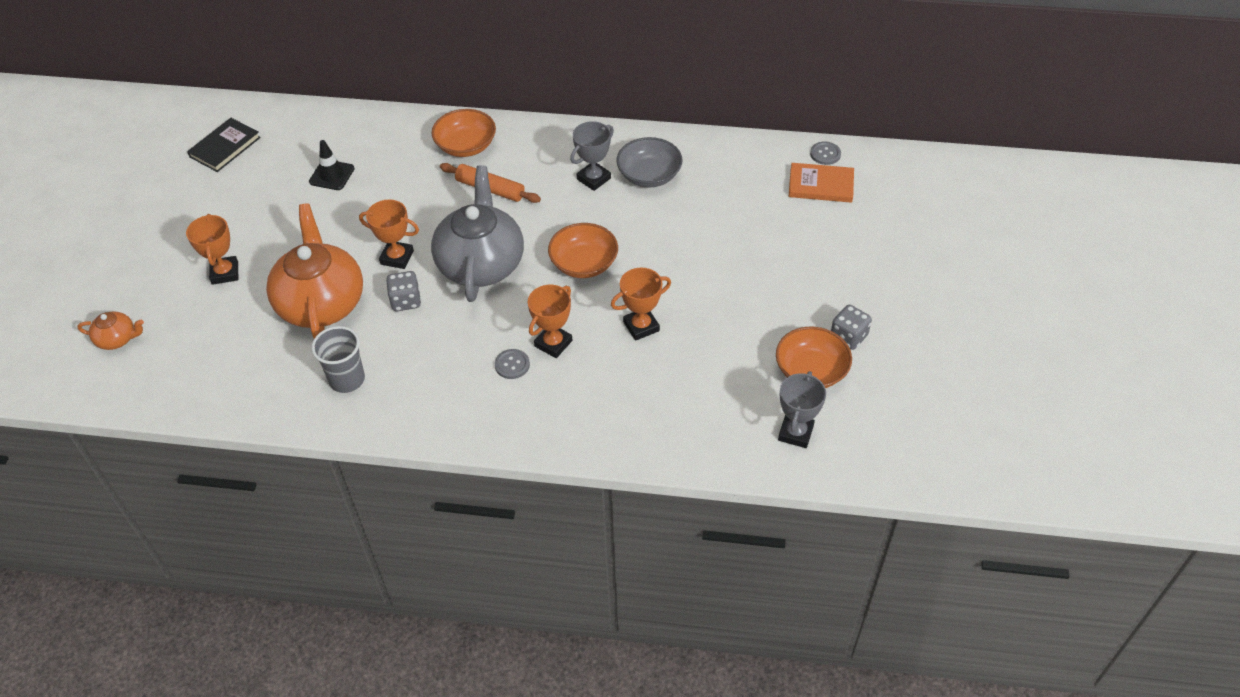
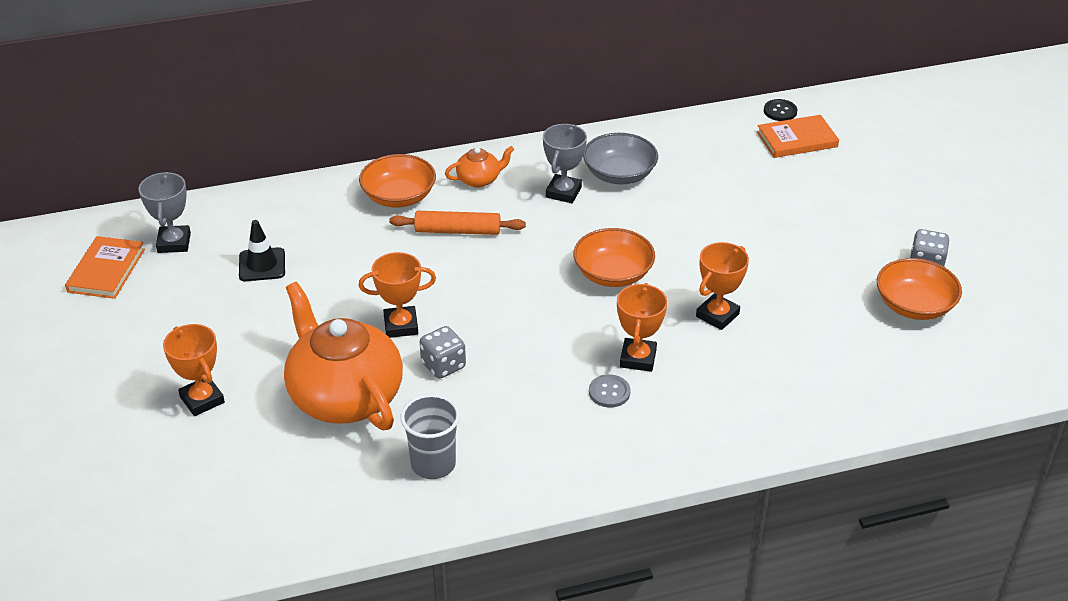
camera: 25 degrees left, 10 degrees down
(117, 339) = (112, 510): orange teapot -> orange teapot (479, 179)
(225, 147) = (106, 270): black book -> orange book
(481, 263) = (501, 305): grey teapot -> none
(795, 433) = (942, 365): grey trophy -> grey trophy (174, 243)
(825, 154) = (780, 111): grey button -> black button

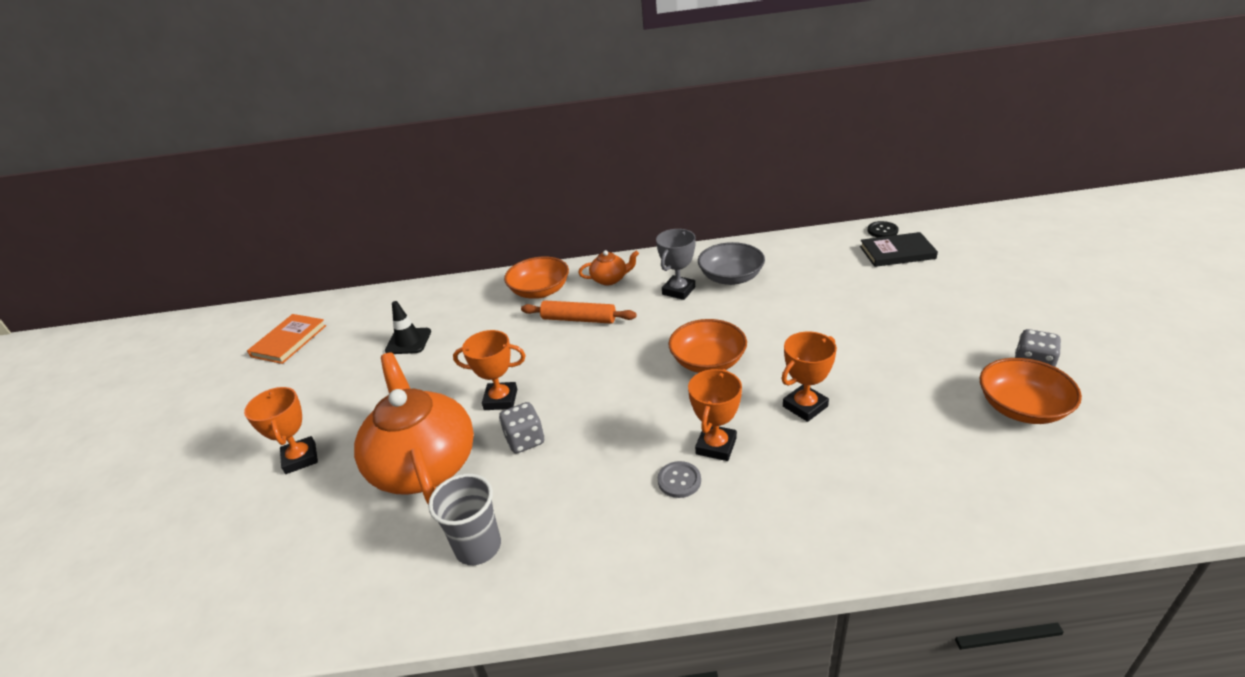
camera: 15 degrees right, 5 degrees down
(174, 243) = (350, 321): grey trophy -> none
(797, 139) = (897, 252): orange book -> black book

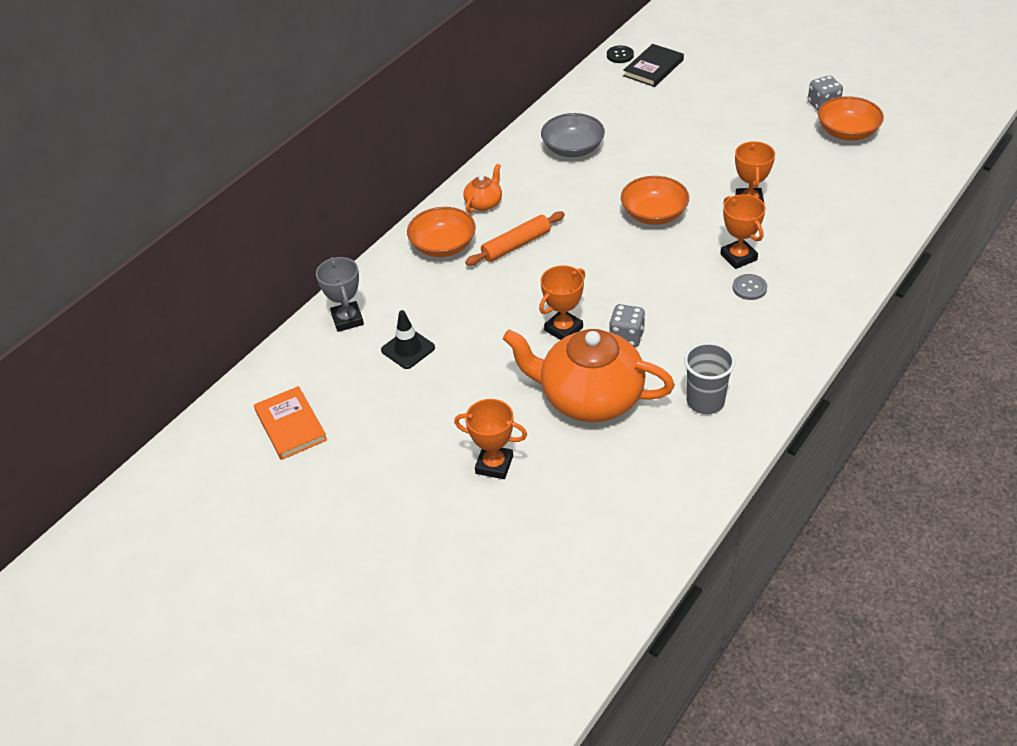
camera: 50 degrees left, 10 degrees up
(678, 291) = (552, 180): grey trophy -> grey trophy (347, 319)

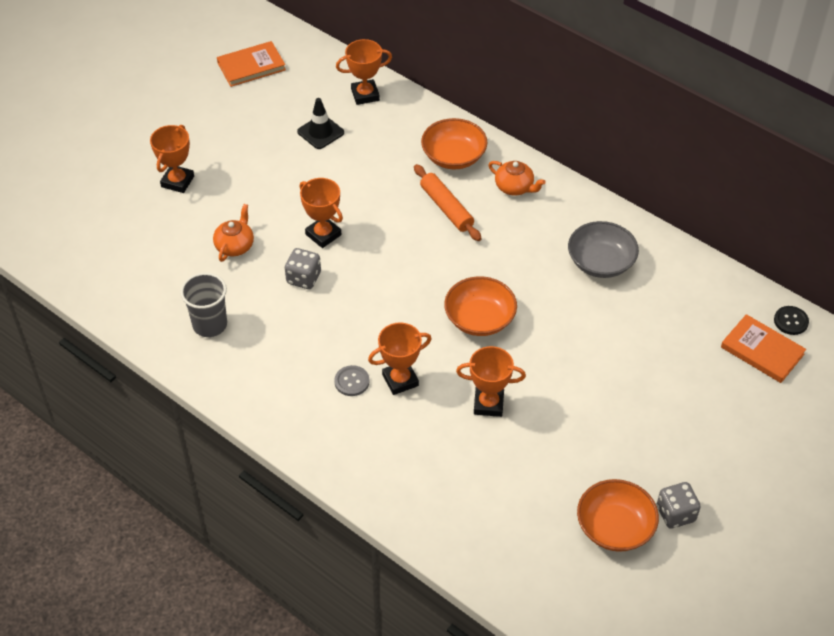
camera: 90 degrees right, 5 degrees up
(347, 319) = (365, 95): grey trophy -> orange trophy
(589, 397) = (235, 246): orange teapot -> orange teapot, size x0.45
(653, 68) = (762, 351): black book -> orange book

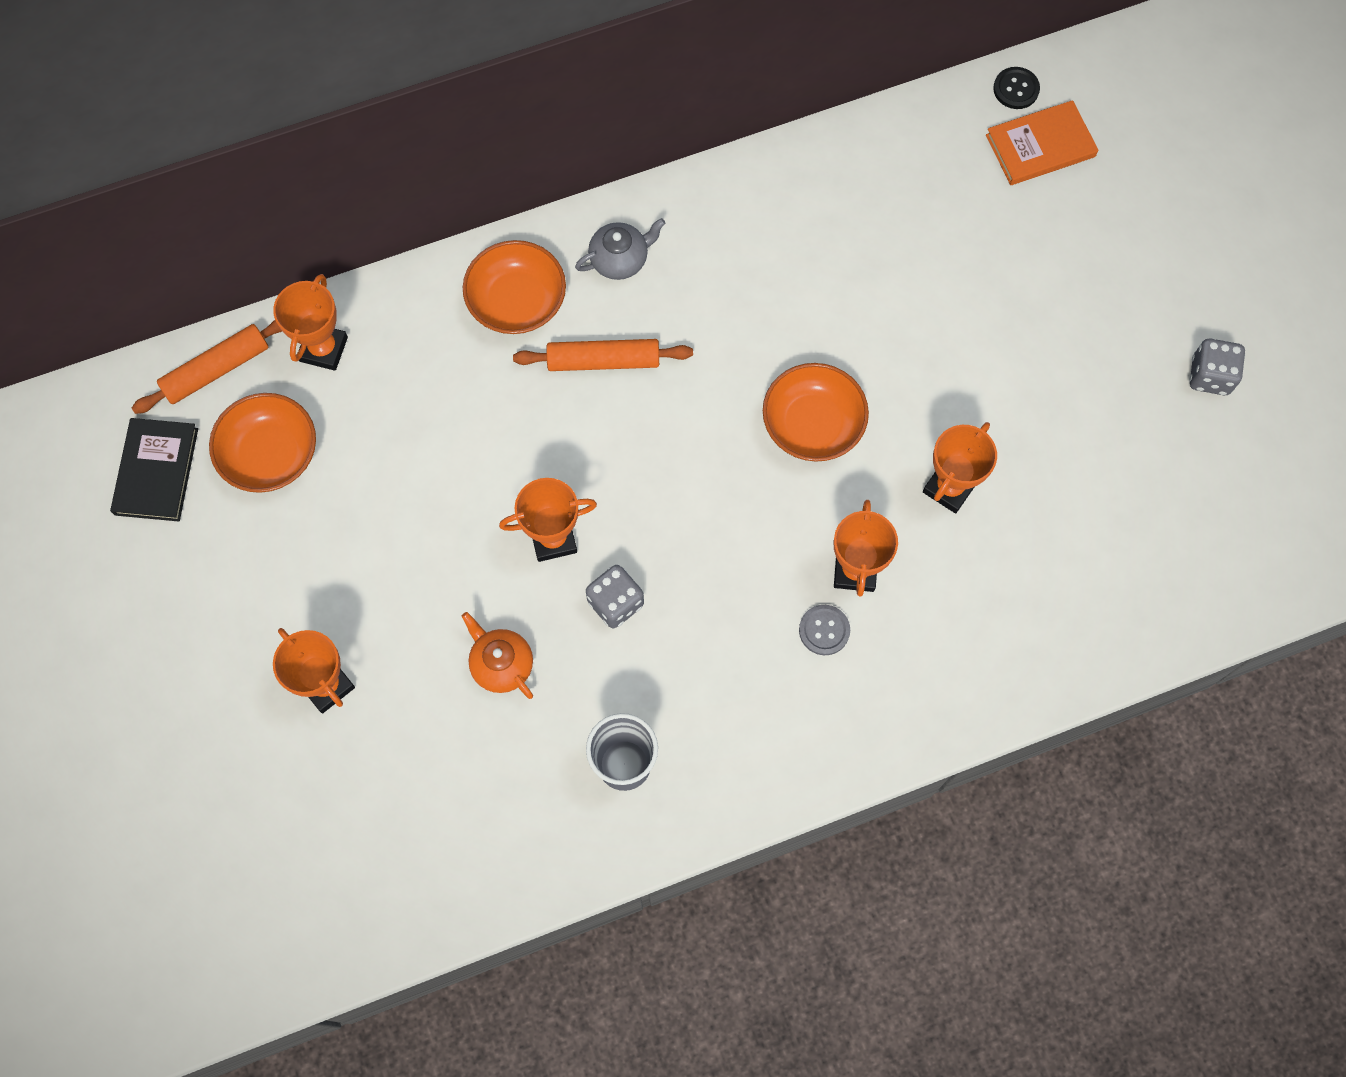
camera: 60 degrees left, 20 degrees up
(251, 66) = (156, 471): orange book -> black book
(320, 132) = (357, 445): black traffic cone -> none
(323, 62) = (216, 370): none -> orange rolling pin
(514, 187) = (620, 259): orange teapot -> grey teapot
(600, 262) = (806, 234): grey bowl -> none
(615, 527) = (1194, 450): orange bowl -> orange bowl (270, 454)

